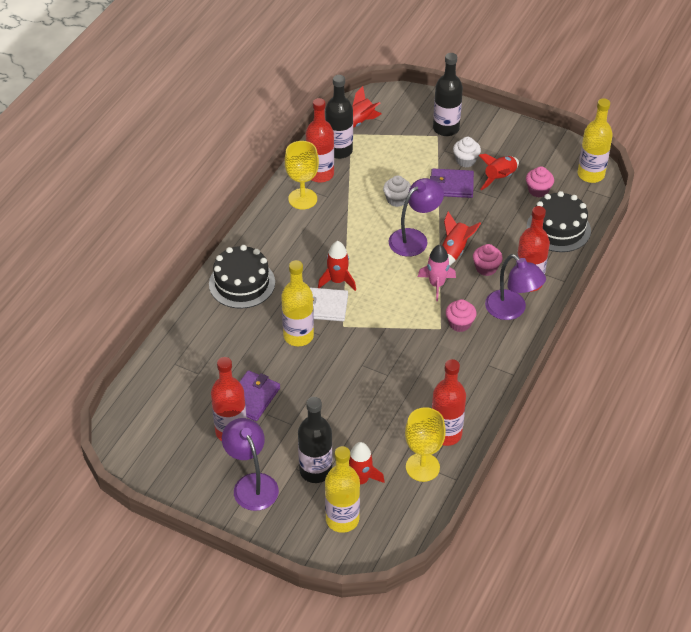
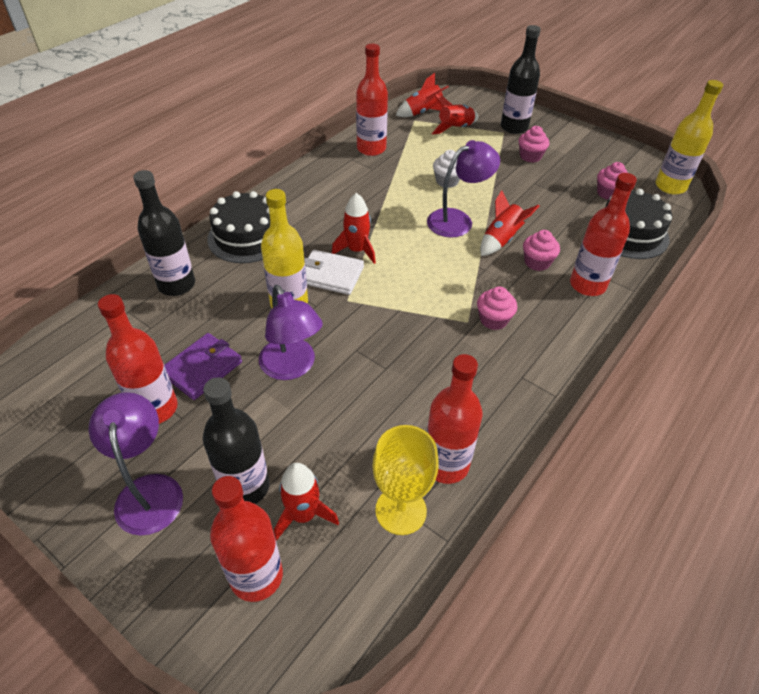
camera: 10 degrees right, 0 degrees up
(302, 199) = (345, 167): yellow goblet -> none
(339, 151) = (397, 132): black bottle -> black bottle (176, 285)
(342, 519) = (256, 576): yellow bottle -> red bottle
(436, 284) = (473, 271): pink rocket -> none
(451, 185) = (510, 176): purple wallet -> none
(465, 160) = (530, 156): white cupcake -> pink cupcake
(500, 178) = (566, 176): red rocket -> red rocket (455, 128)
(512, 310) = (563, 314): purple lamp -> purple lamp (292, 367)

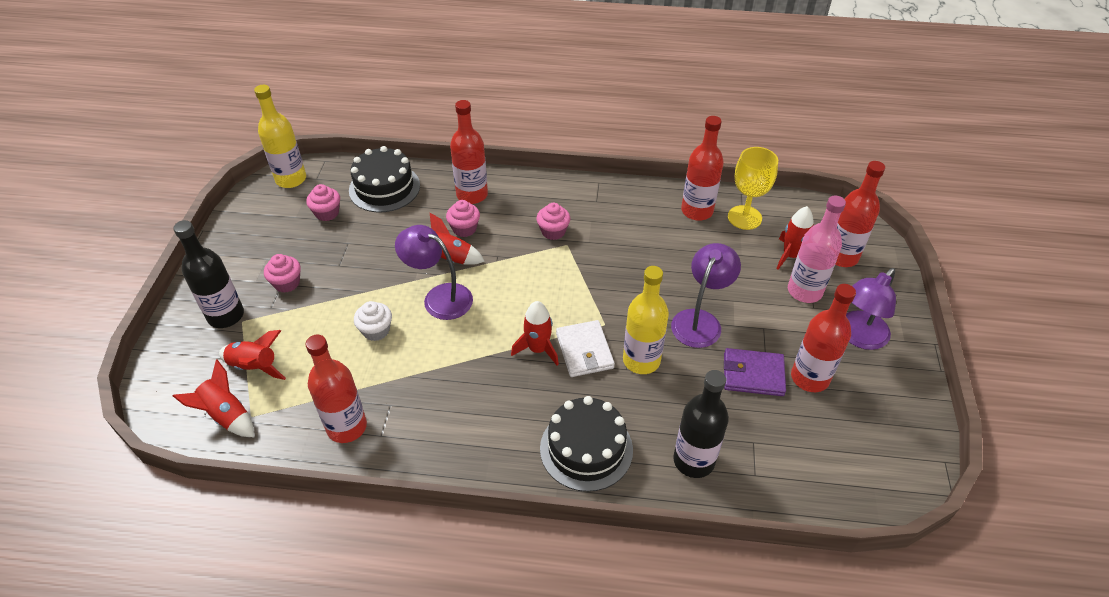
camera: 120 degrees left, 0 degrees up
(245, 487) = (804, 291): black bottle -> pink bottle

